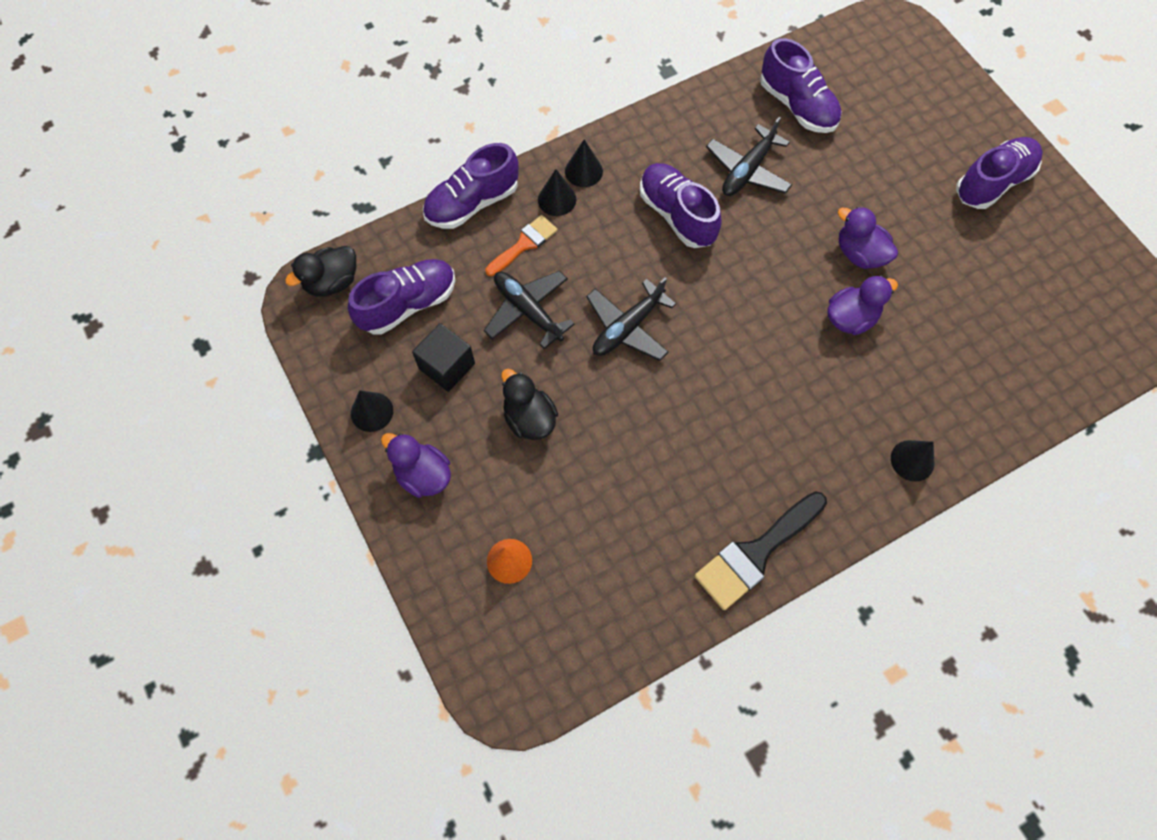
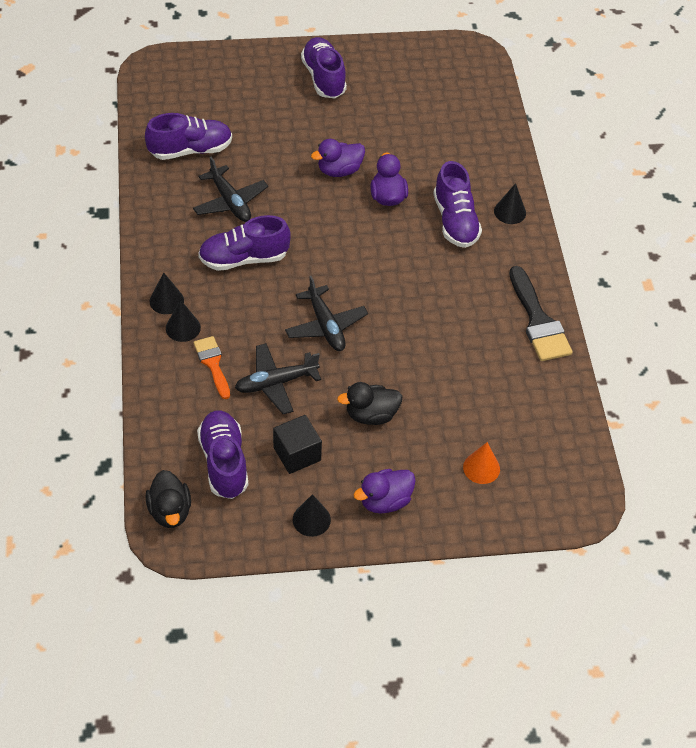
camera: 70 degrees left, 15 degrees down
(472, 203) = (151, 385): purple shoe -> purple shoe (455, 221)

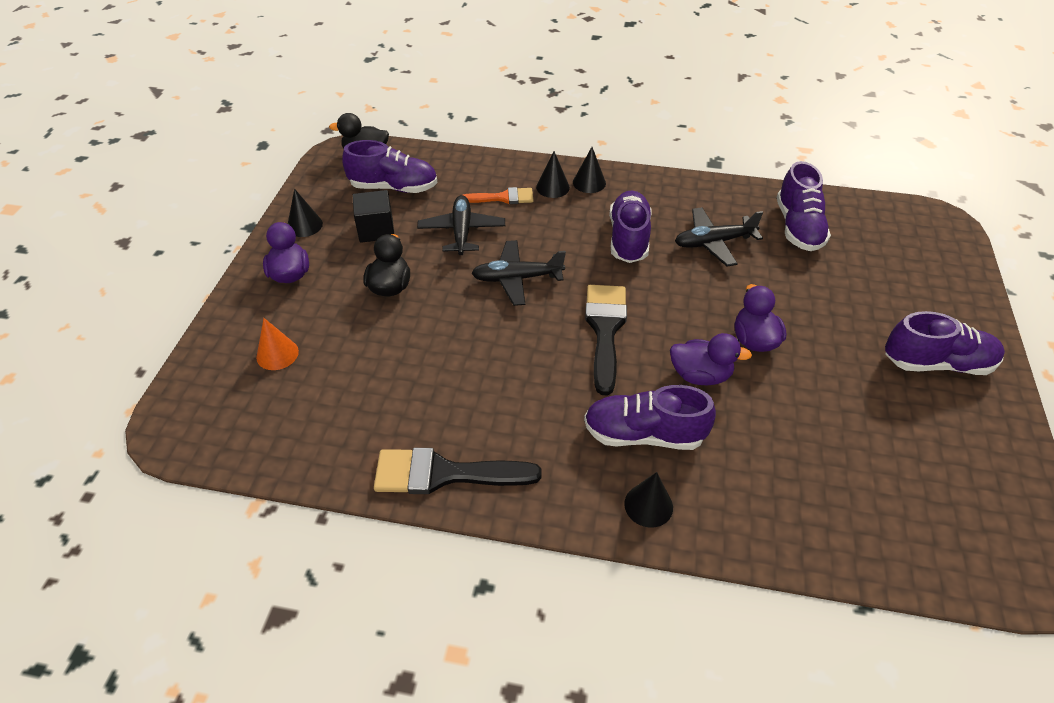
camera: 110 degrees right, 5 degrees down
(363, 257) = (605, 330): none -> black brush

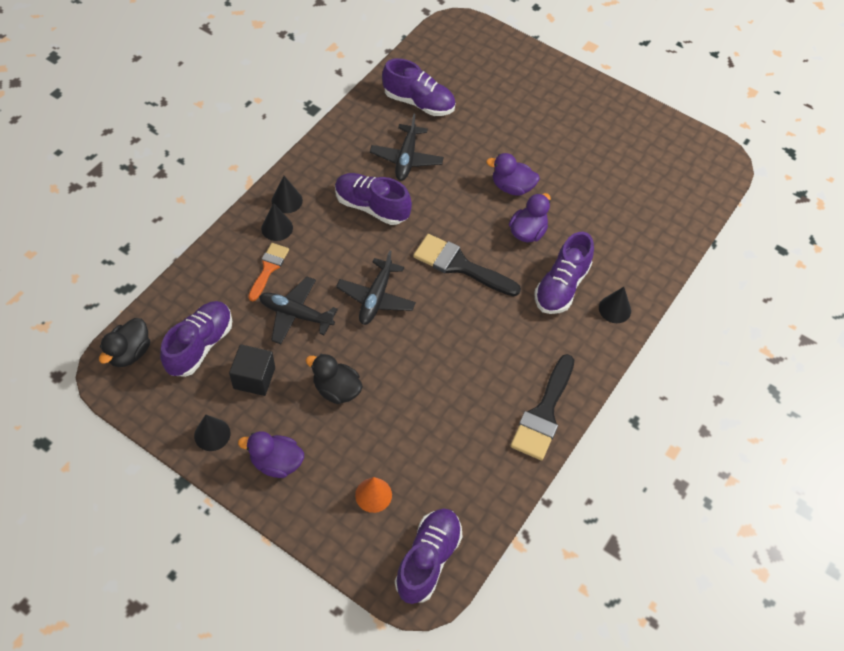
camera: 70 degrees left, 10 degrees up
(936, 363) = (575, 109): purple shoe -> purple shoe (428, 559)

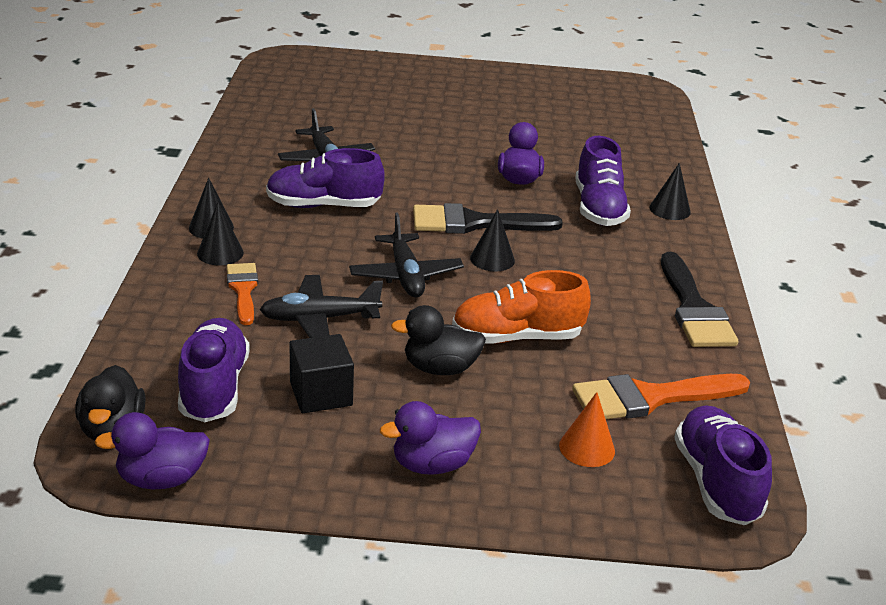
camera: 30 degrees left, 25 degrees down
(212, 434) = (315, 469): black cone -> black cone (492, 259)
(404, 385) = (517, 337): none -> orange shoe
(419, 102) = (297, 117): purple shoe -> none
(445, 475) = (650, 398): none -> orange brush
(512, 187) = (466, 152): purple duck -> purple duck (161, 479)

